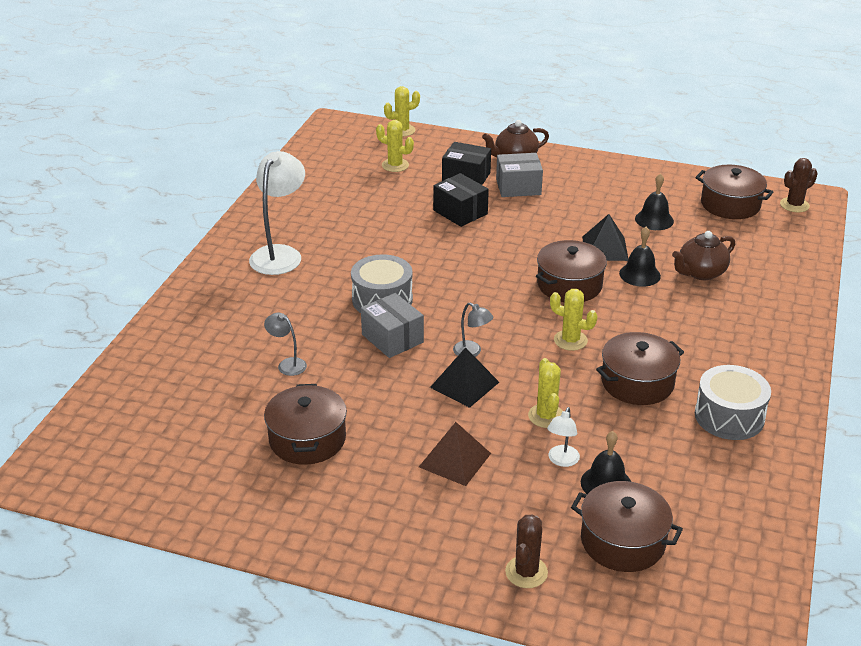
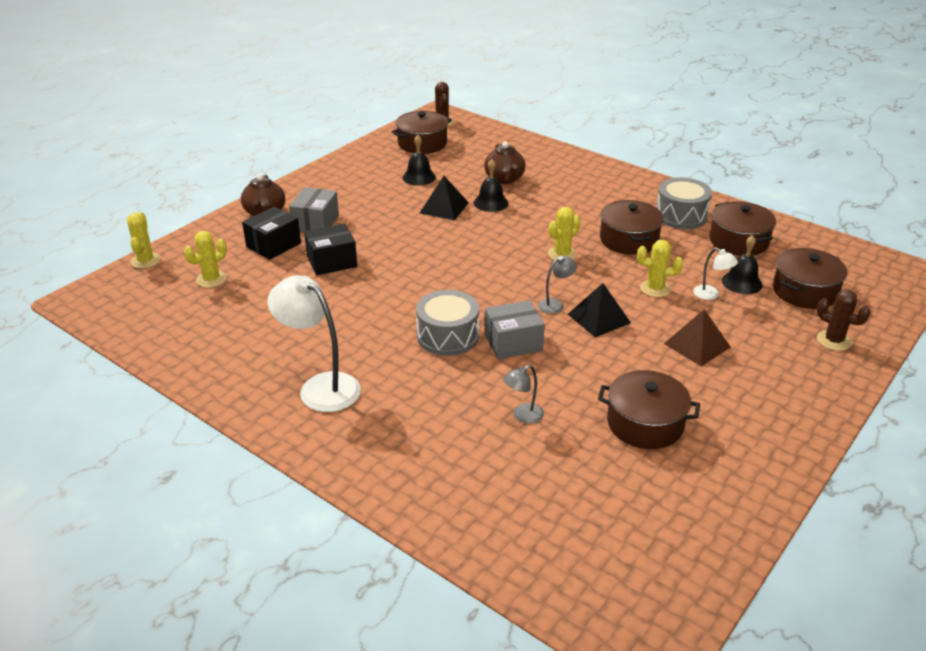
camera: 70 degrees left, 0 degrees up
(569, 285) = (485, 236): brown pot -> brown pot (738, 241)

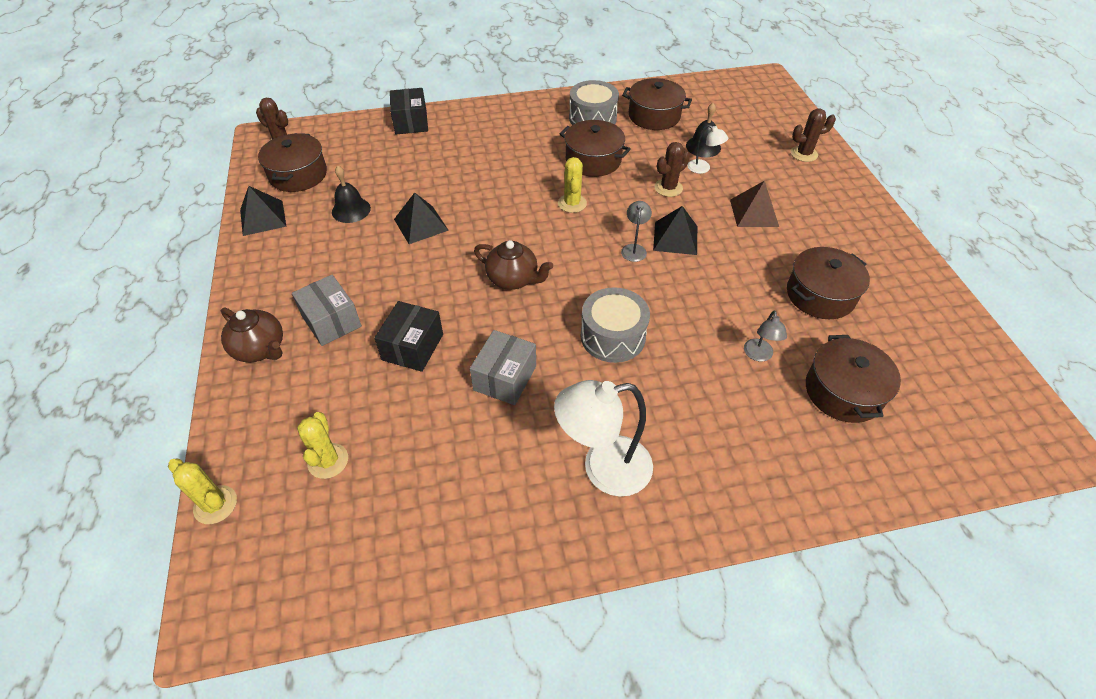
camera: 50 degrees left, 15 degrees up
(273, 245) = (329, 374): black box -> black box (411, 122)
(367, 154) = (263, 218): none -> black pyramid
(491, 203) = (450, 194): black bell -> none
(504, 179) = (425, 165): brown teapot -> brown teapot (513, 279)
(513, 342) = (660, 303): grey box -> grey box (505, 378)
(655, 289) = (668, 188): yellow cactus -> brown cactus
(711, 295) = (703, 168): white lamp -> white lamp turned 45 degrees clockwise
(805, 291) = (740, 129): brown pot -> brown pot (843, 391)

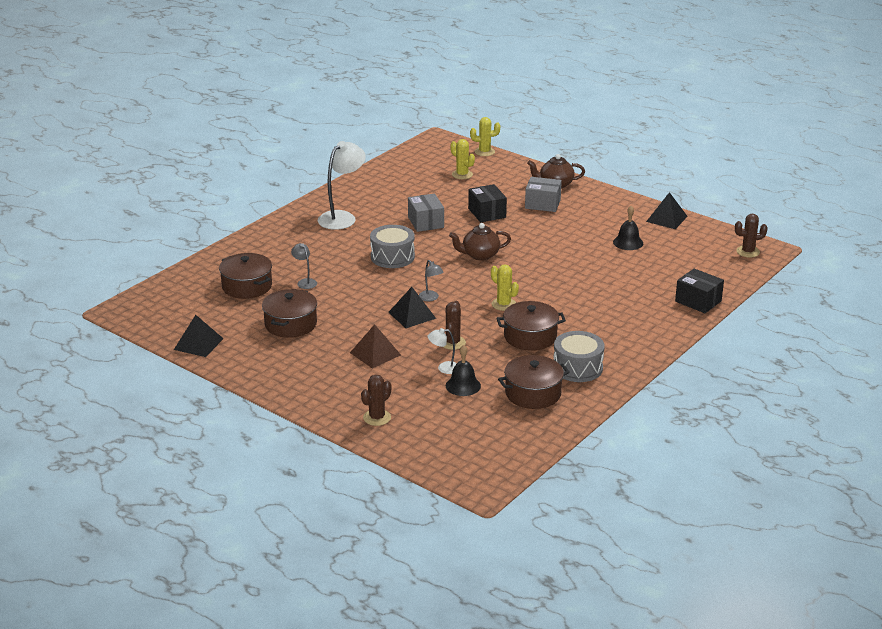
camera: 140 degrees right, 20 degrees down
(298, 175) = (696, 243): brown pot -> none
(421, 224) = (575, 254): black pyramid -> black pyramid (198, 344)

